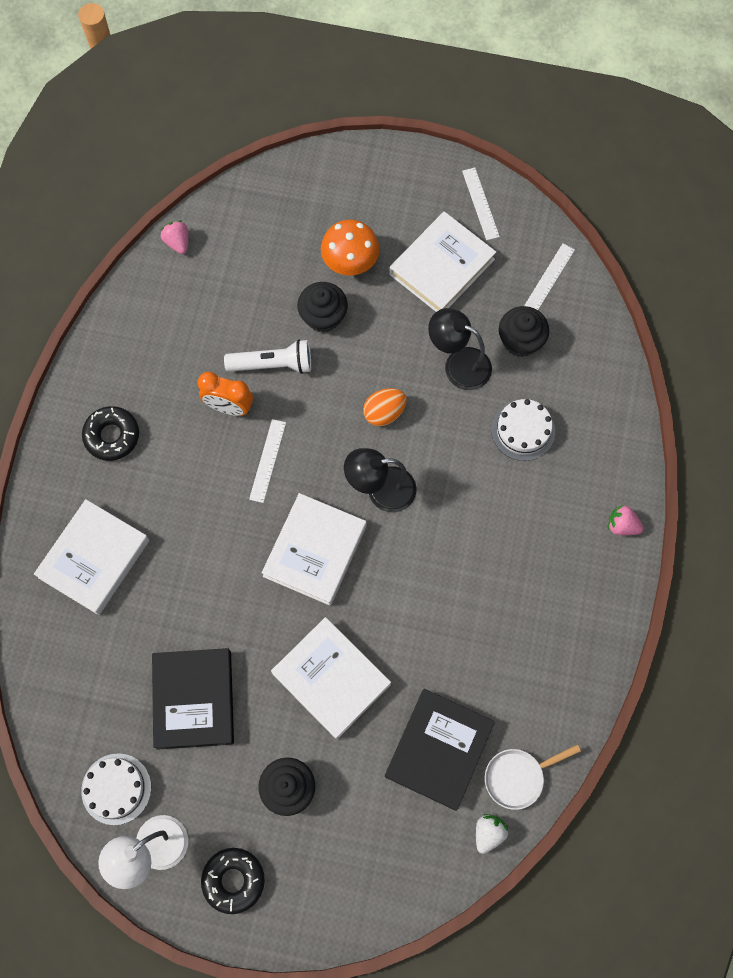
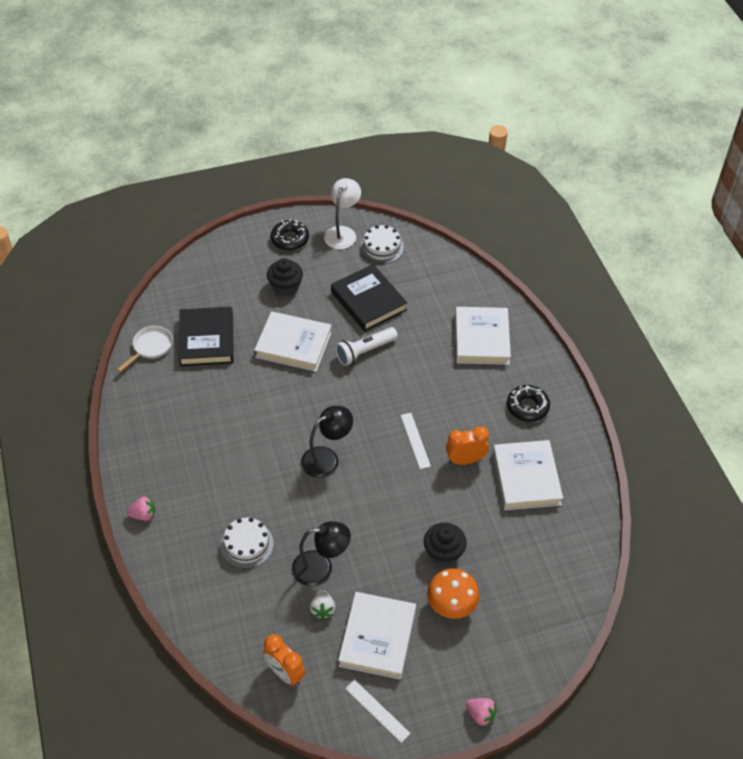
camera: 150 degrees right, 20 degrees down
(178, 242) = (589, 552): pink strawberry -> pink strawberry (480, 715)
(273, 364) = (456, 501): white flashlight -> white flashlight (365, 351)
(315, 551) = (348, 404): white book -> white book (526, 478)
(384, 413) = (355, 508): orange egg -> none
(488, 833) = (156, 315): white strawberry -> white strawberry (322, 609)
(520, 341) = (282, 610): black cupcake -> none
(549, 278) = (285, 673): white ruler -> orange clock

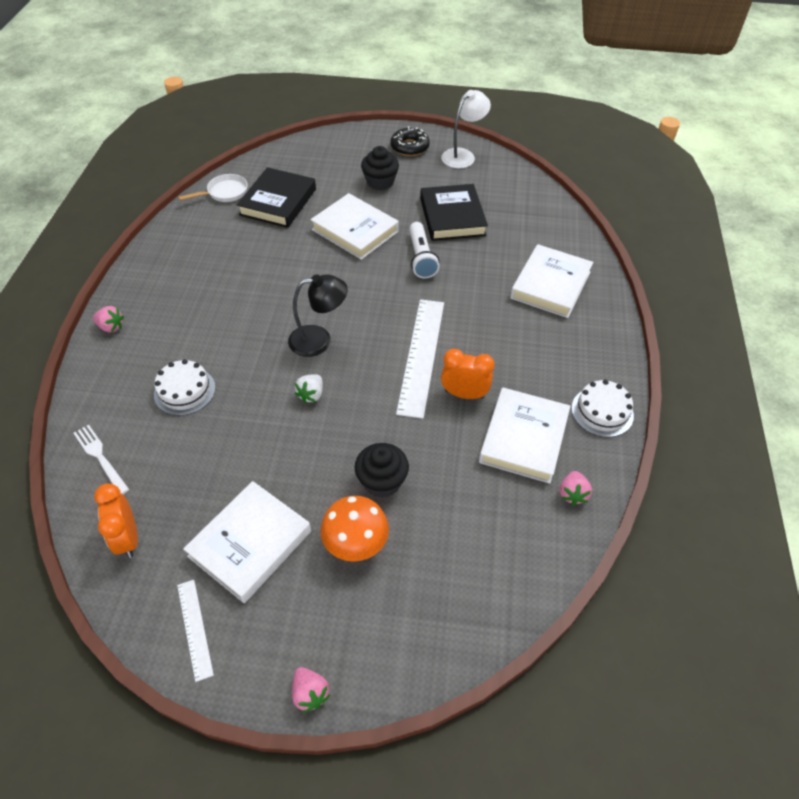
camera: 25 degrees right, 0 degrees up
(217, 624) = (100, 456): none -> white fork
(321, 568) = (241, 444): black lamp -> none
(322, 609) = (213, 487): white strawberry -> white strawberry (311, 395)
(365, 351) = (421, 258): white flashlight -> white flashlight turned 90 degrees counterclockwise
(382, 247) = (493, 177): white cake -> white cake (602, 411)
(415, 440) = (421, 355): white ruler -> white ruler, size x1.95
(527, 407) = (566, 366): black donut -> none
(580, 506) = (572, 494): none -> pink strawberry

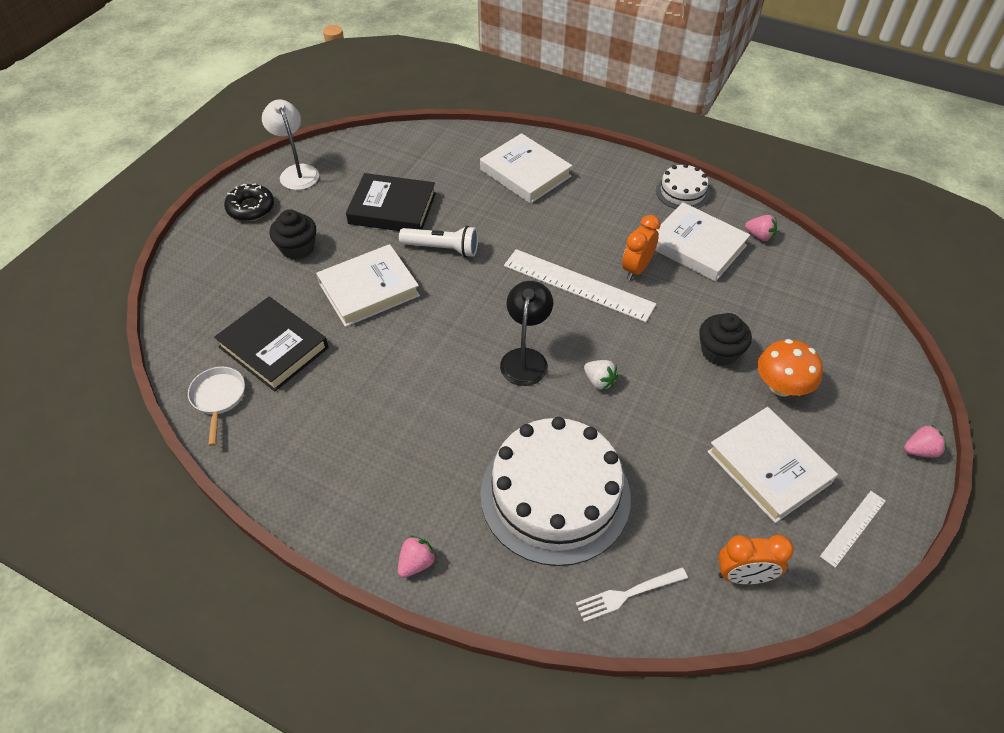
camera: 70 degrees left, 0 degrees up
(184, 391) = (555, 495): white cake -> white cake, size x2.09
(195, 628) = (853, 528): white ruler -> white ruler turned 45 degrees counterclockwise

